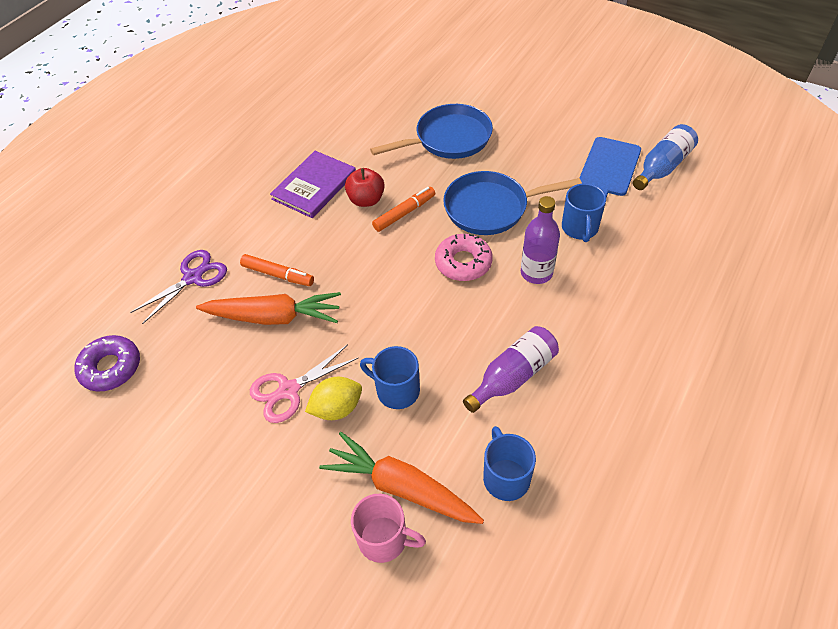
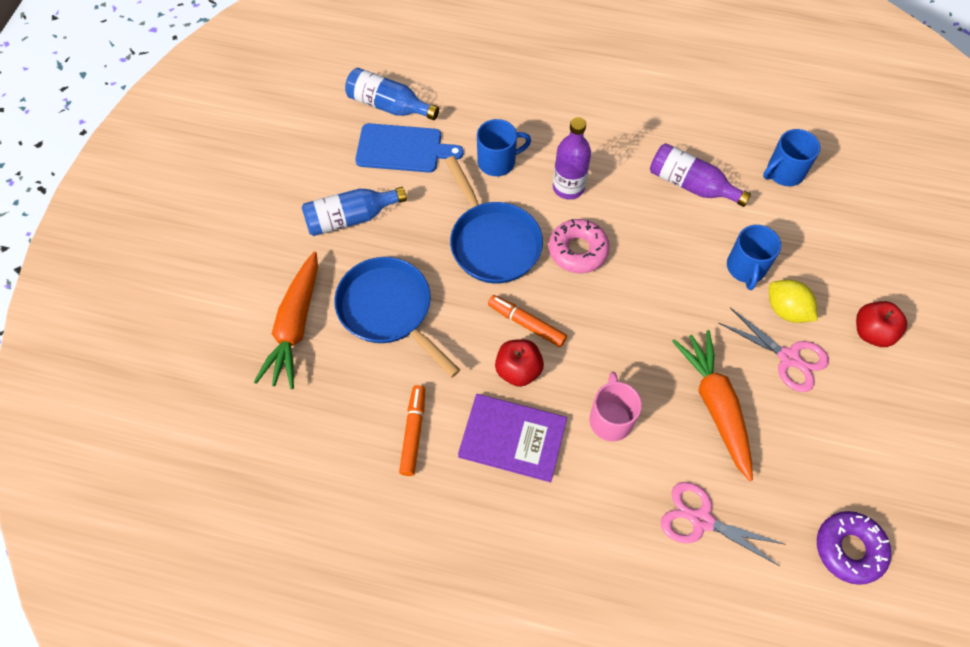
camera: 110 degrees left, 10 degrees up
(193, 277) = (701, 520): purple scissors -> pink scissors
(278, 275) = (660, 425): orange marker -> orange marker (413, 432)
(279, 479) = (872, 332): none -> red apple
(384, 539) = (874, 239): pink mug -> pink mug (610, 419)
(401, 487) = (829, 240): orange carrot -> orange carrot (295, 326)
(542, 130) = (351, 218): none -> blue bottle

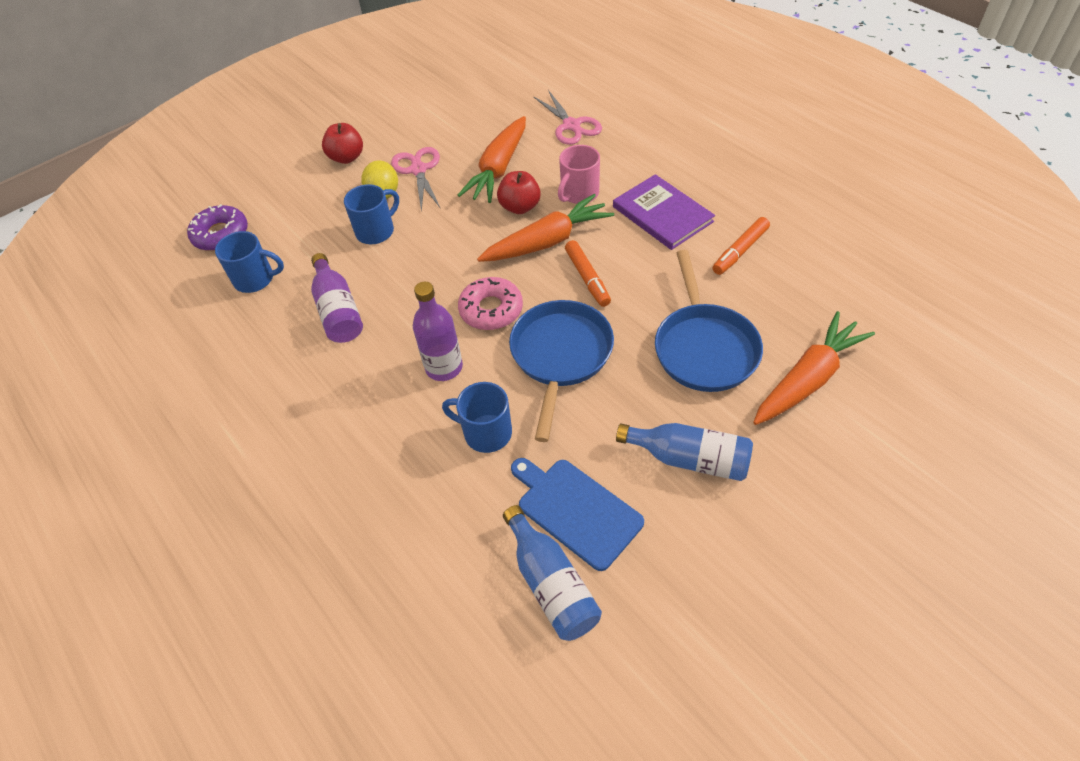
camera: 140 degrees left, 10 degrees down
(518, 370) = (622, 251): red apple -> red apple (520, 207)
(591, 343) = (547, 241): none -> orange carrot
(849, 549) = (499, 83): purple donut -> purple donut (221, 234)

